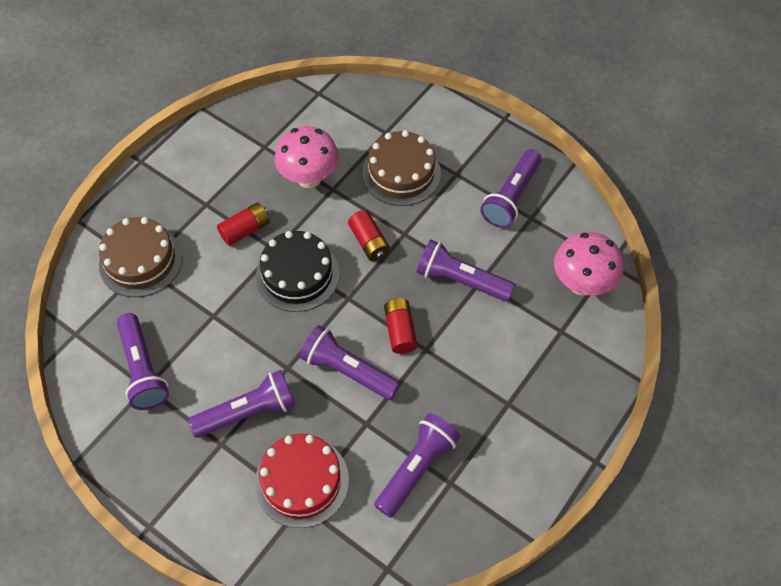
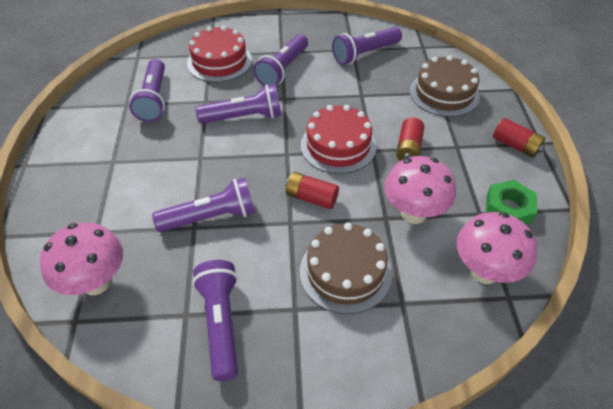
camera: 140 degrees right, 10 degrees down
(143, 370) = (364, 54): purple flashlight -> purple flashlight turned 60 degrees counterclockwise
(240, 136) = (508, 208): none -> green nut
(297, 275) = (338, 145): black cake -> red cake
(313, 114) = (484, 271): none -> pink mushroom
(400, 331) = (229, 157): red battery -> red battery (515, 145)

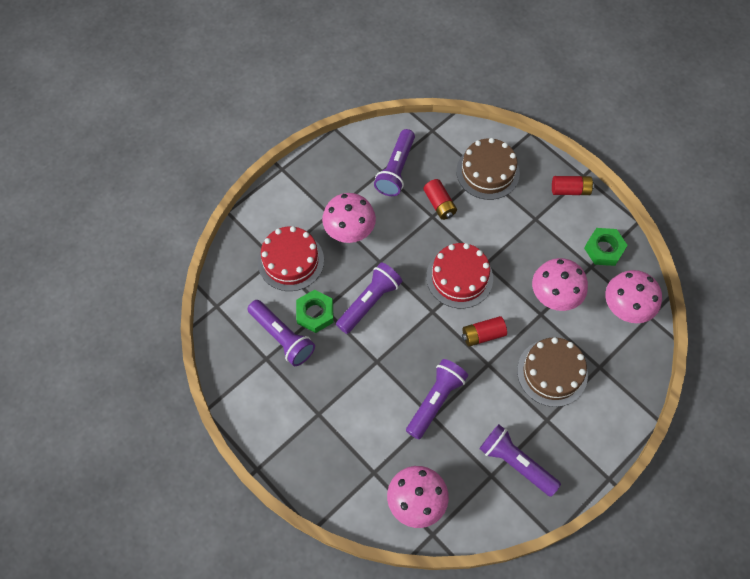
camera: 40 degrees left, 15 degrees up
(195, 100) = (315, 313): none -> green nut
(283, 69) = (349, 232): purple flashlight -> pink mushroom
(408, 148) = (507, 244): red battery -> red battery (439, 204)

